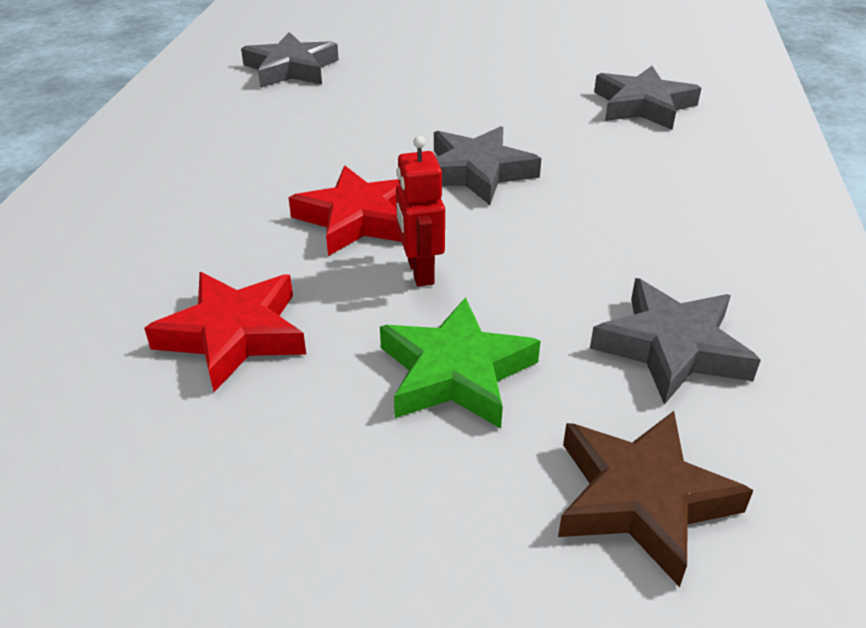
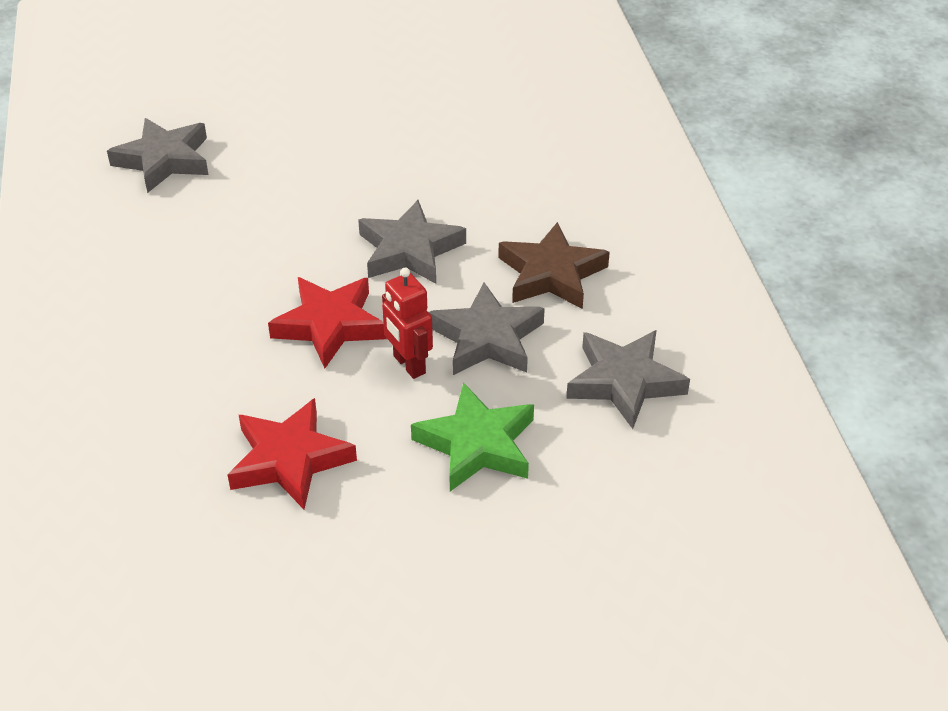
camera: 20 degrees left, 5 degrees up
(641, 499) = (638, 501): brown star -> brown star (551, 274)
(643, 106) = (526, 137): grey star -> grey star (487, 338)

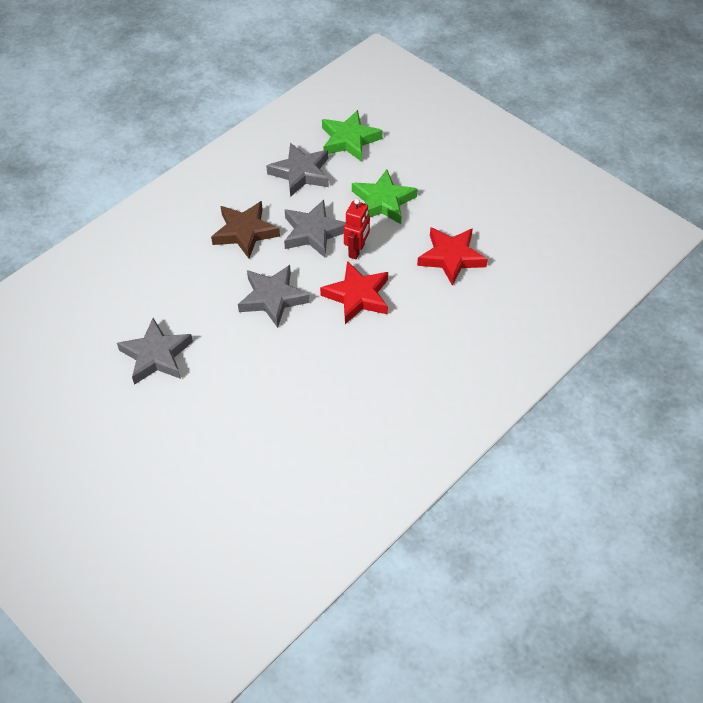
camera: 125 degrees left, 10 degrees up
(164, 160) = (286, 475): grey star -> grey star (156, 356)
(658, 478) = (349, 140): none -> green star

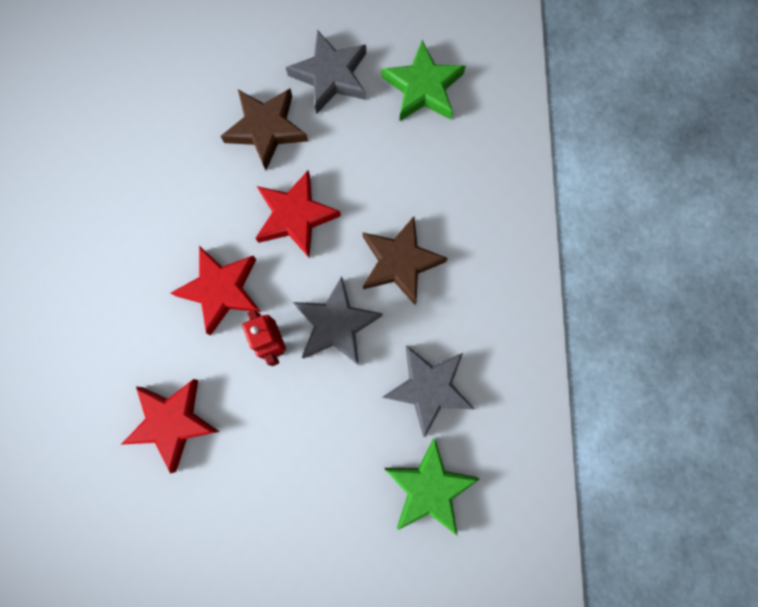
camera: 135 degrees right, 25 degrees up
(232, 358) = (266, 129): none -> brown star
(273, 298) = (295, 216): grey star -> red star
(383, 202) = (307, 431): green star -> green star (423, 88)

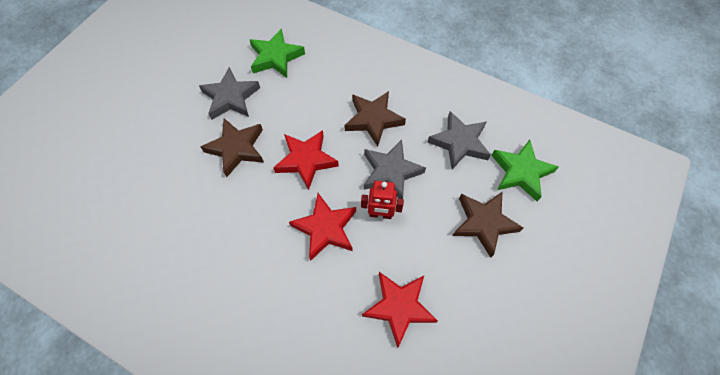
camera: 60 degrees left, 15 degrees down
(328, 472) = (484, 223): none -> brown star

